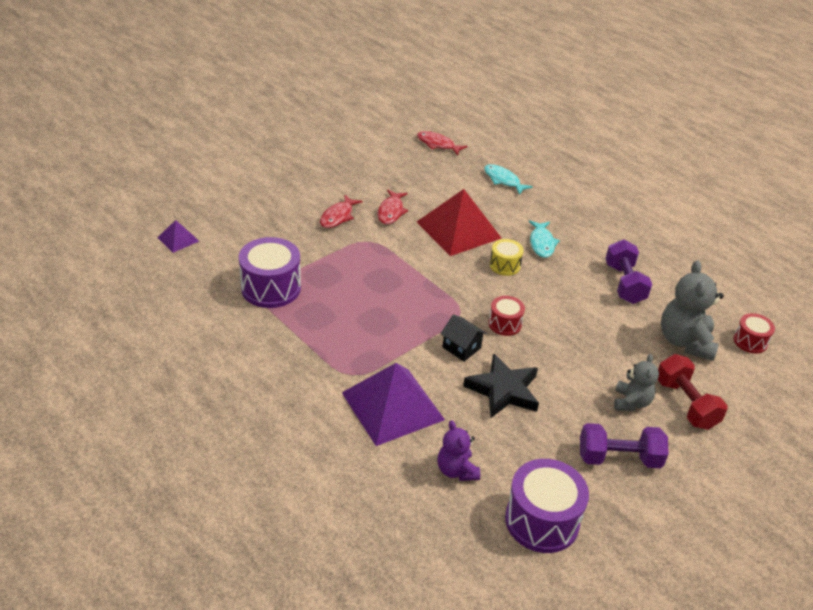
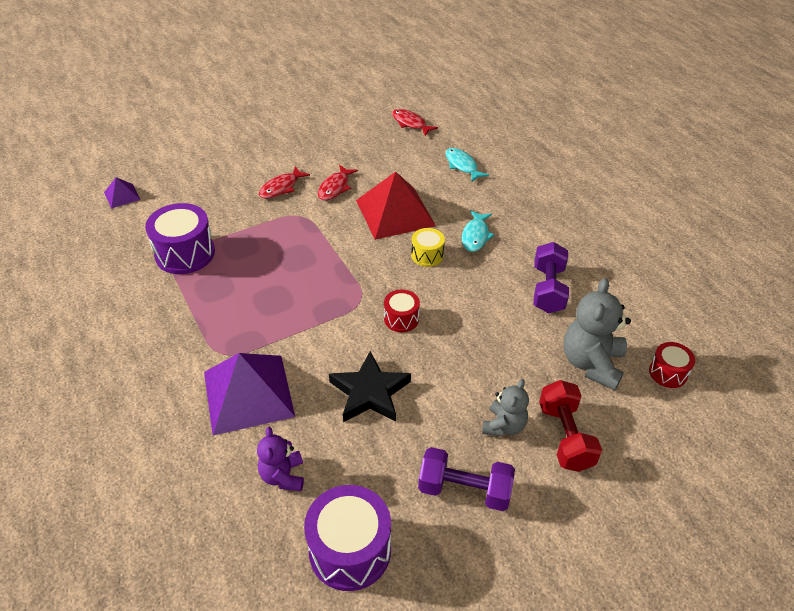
camera: 15 degrees right, 5 degrees up
(461, 348) = (345, 339): black house -> none

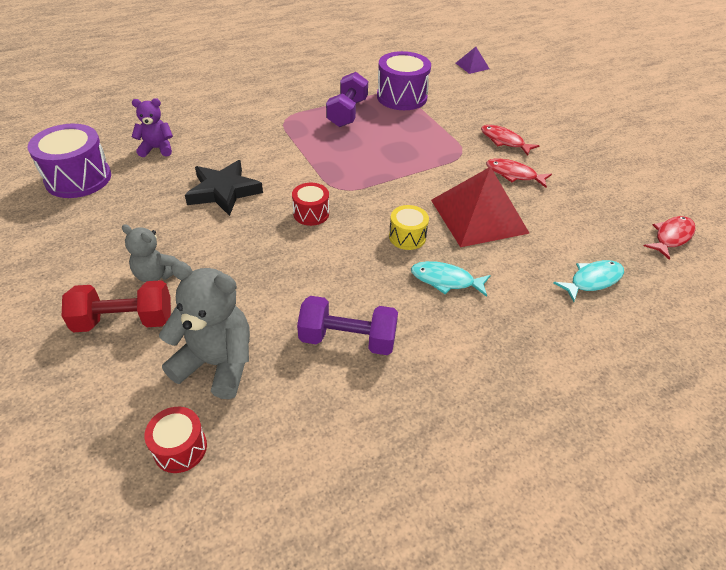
camera: 90 degrees right, 0 degrees up
(248, 393) = (241, 131): purple pyramid -> none
(464, 490) = (98, 241): purple dumbbell -> purple dumbbell (347, 113)

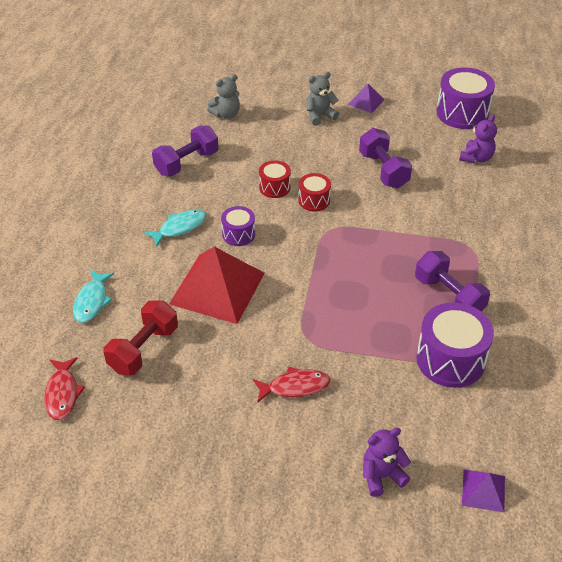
camera: 130 degrees right, 0 degrees up
(98, 251) = (366, 102): none -> purple pyramid
(124, 321) = (292, 96): red dumbbell -> red dumbbell (144, 349)
(180, 448) = (190, 89): red drum -> red drum (274, 187)
(217, 363) = (226, 114): grey teddy bear -> grey teddy bear, size x0.61
(223, 191) = (383, 170): black star -> purple dumbbell
(407, 237) = (238, 234): yellow drum -> purple drum
(511, 93) = (382, 476): none -> purple teddy bear
(514, 174) = (241, 352): red fish -> none

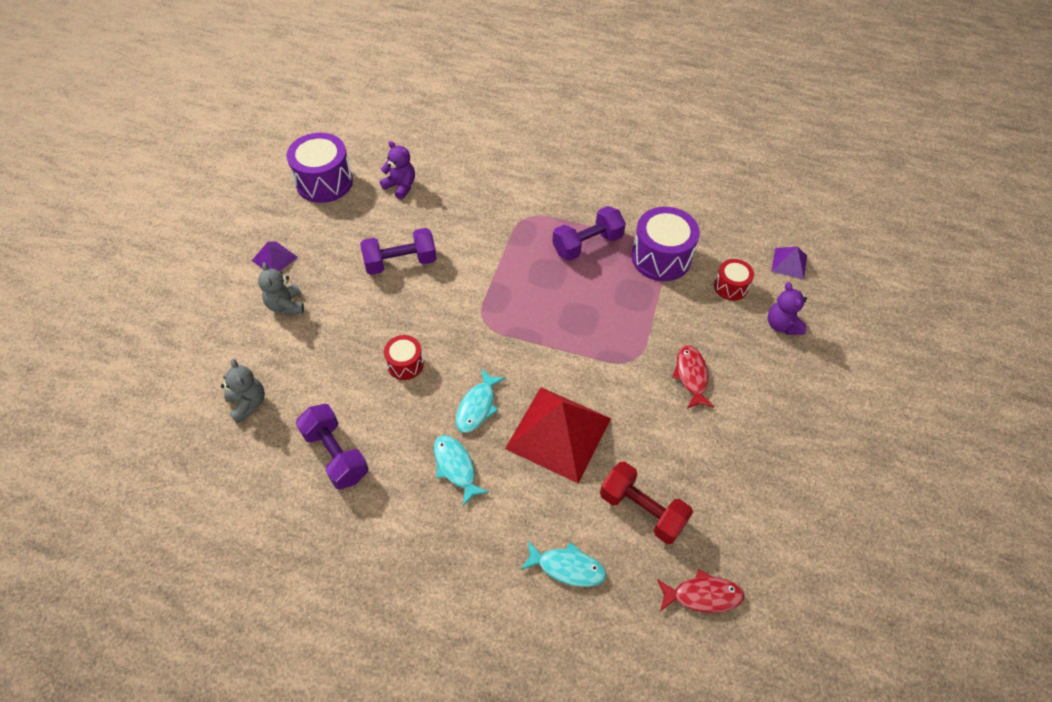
camera: 85 degrees left, 10 degrees up
(238, 234) = (477, 406): purple drum -> turquoise fish
(314, 200) = (435, 329): red drum -> red drum (730, 287)

